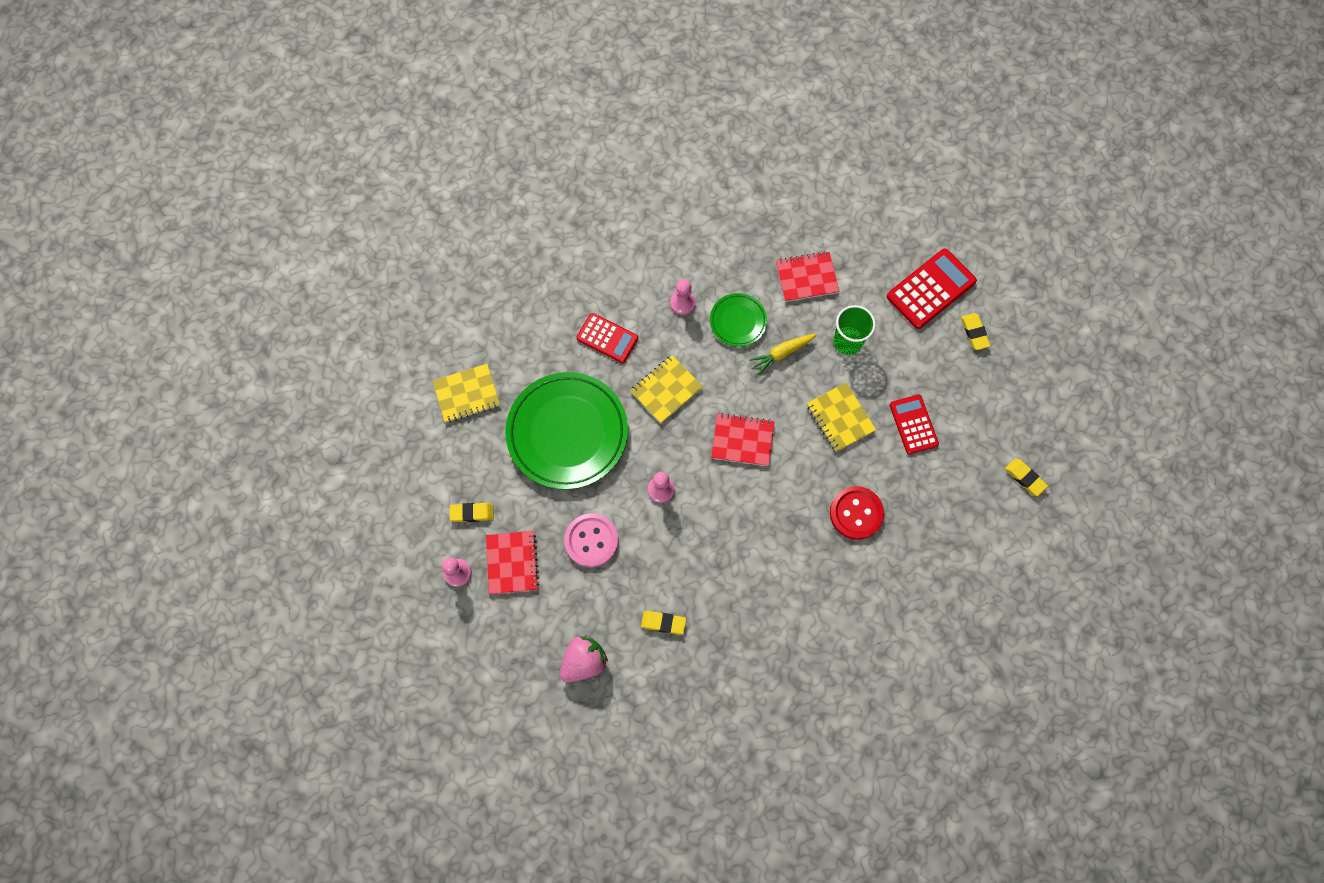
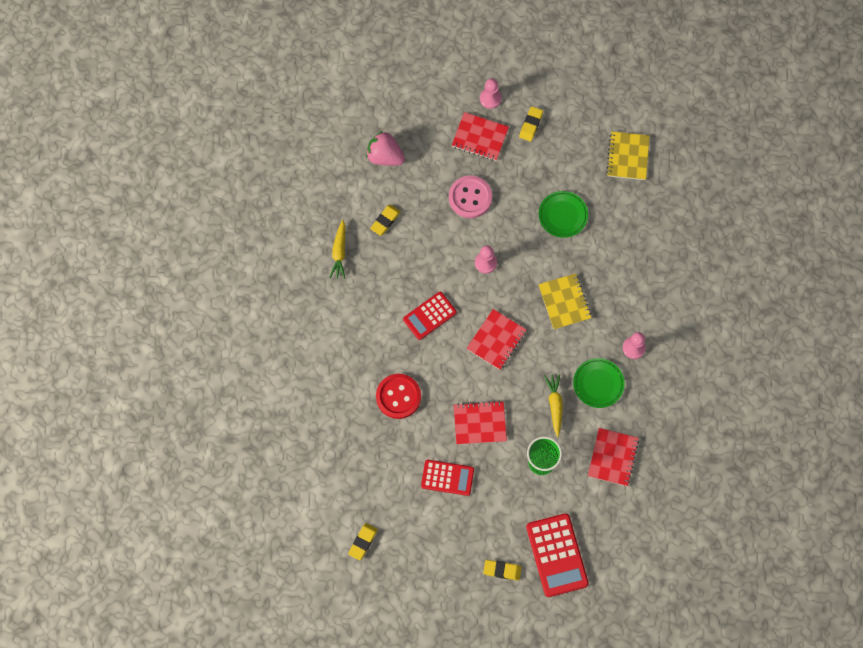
camera: 115 degrees right, 0 degrees up
(567, 432) = (563, 215): green plate -> green plate, size x0.49
(584, 661) = (385, 156): pink strawberry -> pink strawberry turned 135 degrees clockwise
(607, 338) = (628, 277): red calculator -> red calculator (429, 316)
(726, 657) = (339, 252): none -> yellow carrot
(840, 418) = (479, 423): yellow notebook -> red notebook
(1025, 478) = (363, 542): yellow eraser -> yellow eraser turned 45 degrees counterclockwise

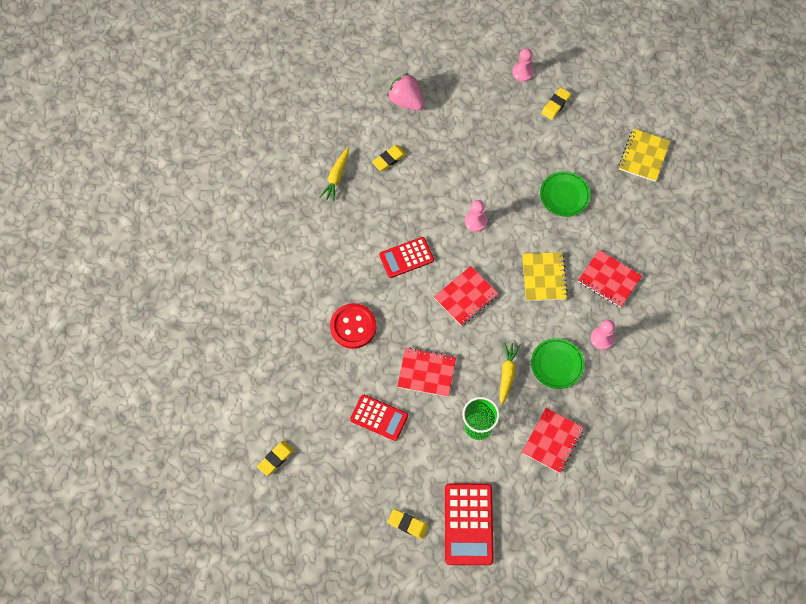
camera: 15 degrees right, 5 degrees down
(470, 197) = (477, 157): pink button -> none
(480, 137) = (503, 105): red notebook -> red notebook (609, 279)

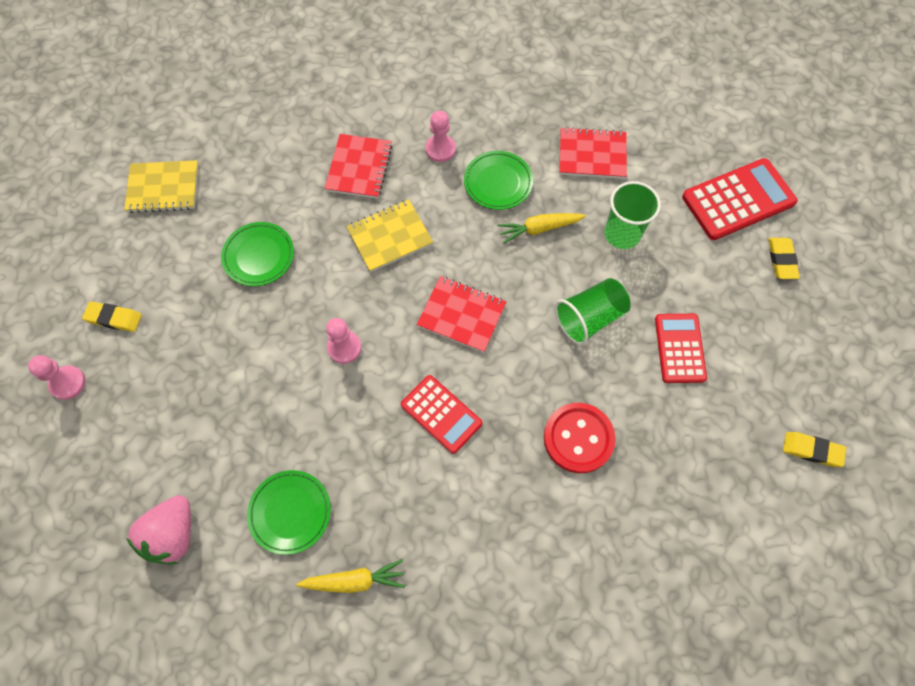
camera: 115 degrees left, 0 degrees up
(389, 159) = (290, 512): yellow eraser -> green plate
(426, 373) = (589, 318): red notebook -> green cup

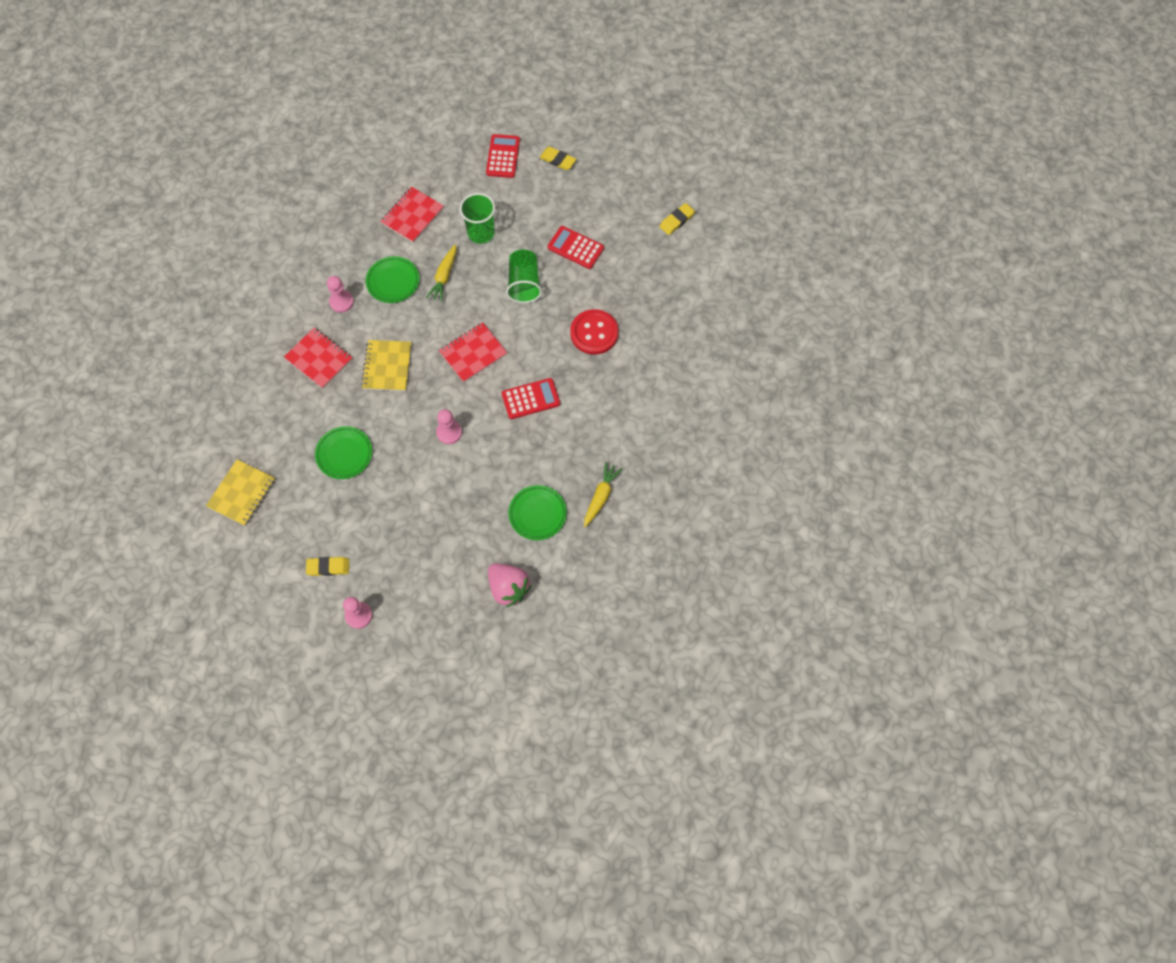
camera: 60 degrees left, 0 degrees up
(114, 318) = (328, 567): yellow eraser -> yellow eraser turned 45 degrees clockwise
(738, 200) = (503, 156): red calculator -> red calculator, size x0.66

